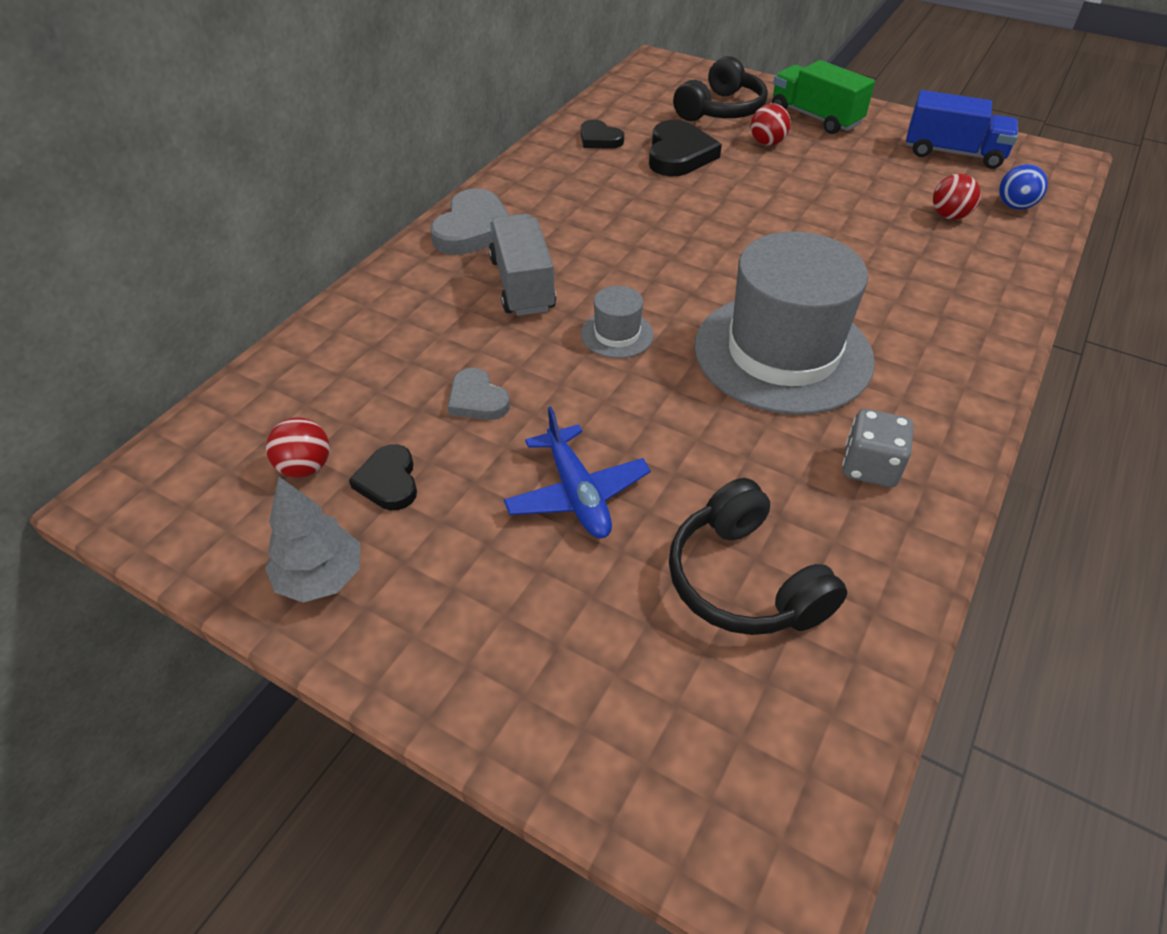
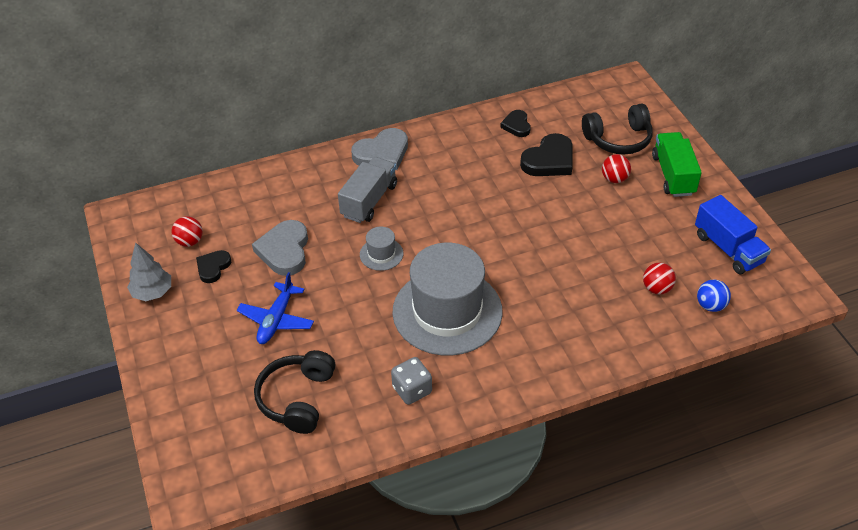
camera: 40 degrees right, 0 degrees up
(477, 399) = (284, 251): grey heart -> grey heart, size x1.67

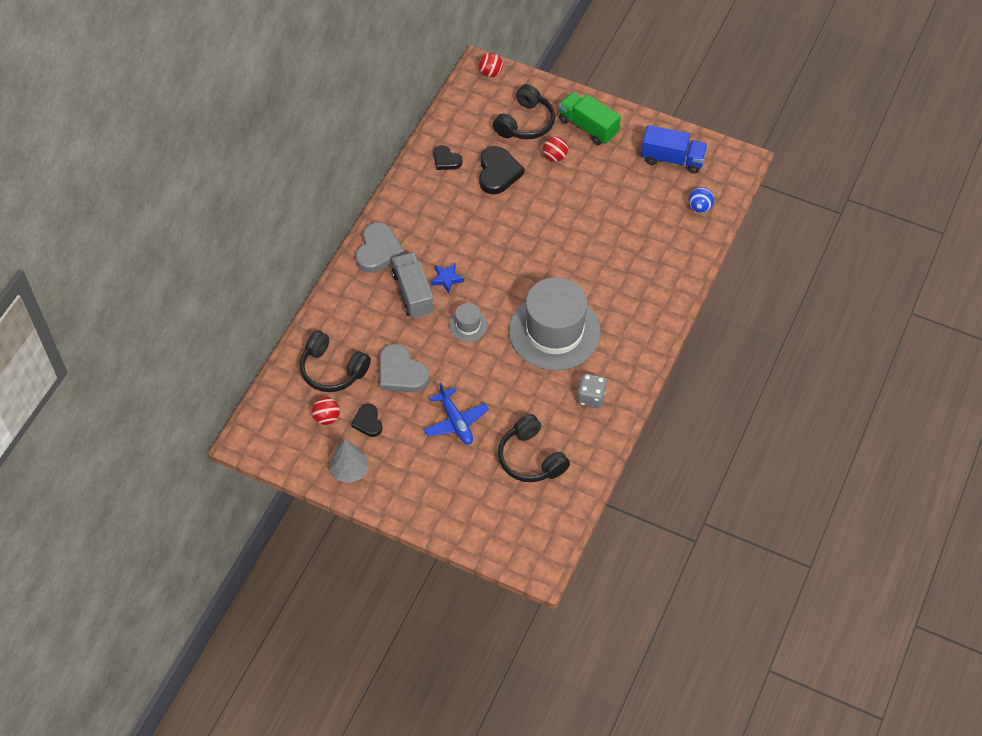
camera: 45 degrees left, 10 degrees up
(239, 211) = (332, 370): none -> black headphones
(408, 208) = (447, 279): none -> blue star
(657, 288) = (659, 219): red ball -> red ball (490, 73)

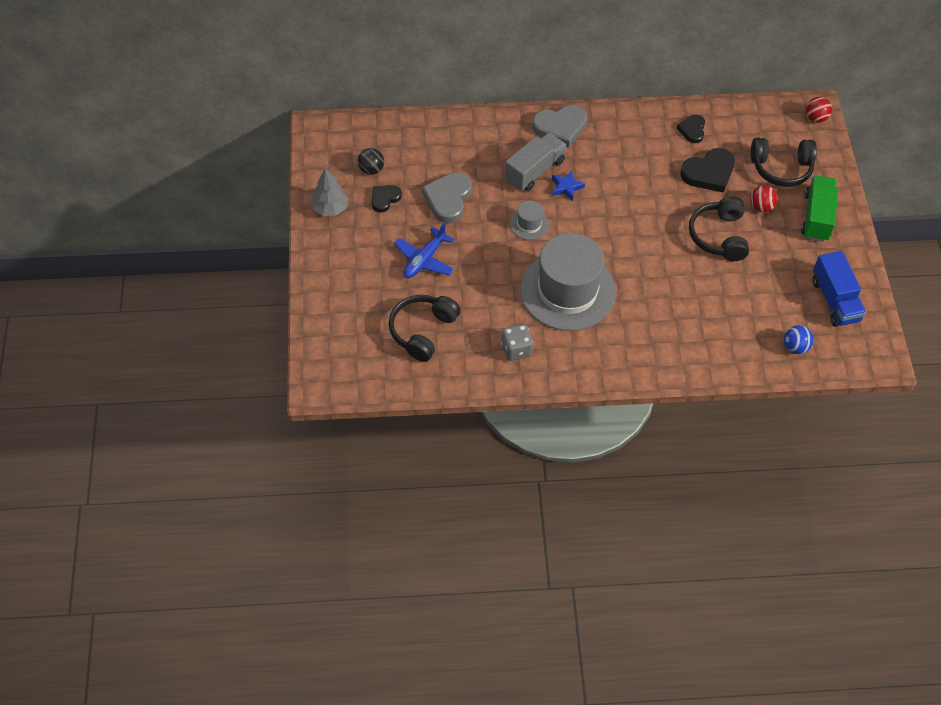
camera: 60 degrees right, 0 degrees up
(327, 417) = (371, 169): red ball -> black ball
(332, 370) = (420, 152): black headphones -> black headphones (719, 236)

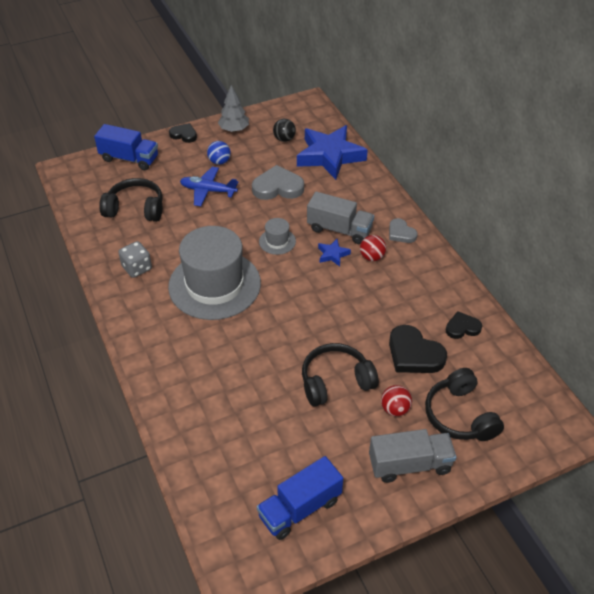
camera: 70 degrees right, 10 degrees down
(332, 318) = (129, 159): none -> blue truck
(385, 199) = (259, 154): black heart -> black heart (184, 135)
(420, 141) = (330, 156): none -> blue star
(560, 127) = (401, 233): grey heart -> grey heart, size x0.60
(795, 347) = (219, 483): blue ball -> blue ball (219, 162)
(816, 118) = (555, 432): red ball -> red ball (372, 257)
(816, 217) = (410, 464): green truck -> grey truck

